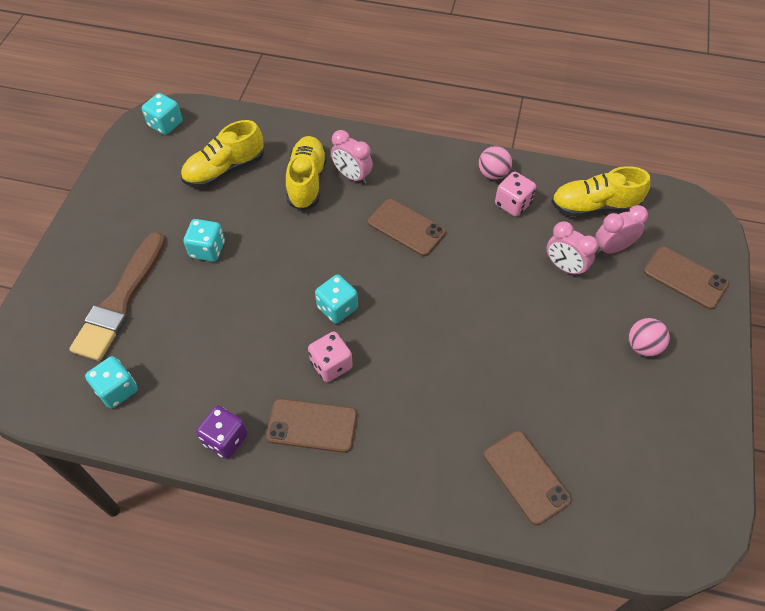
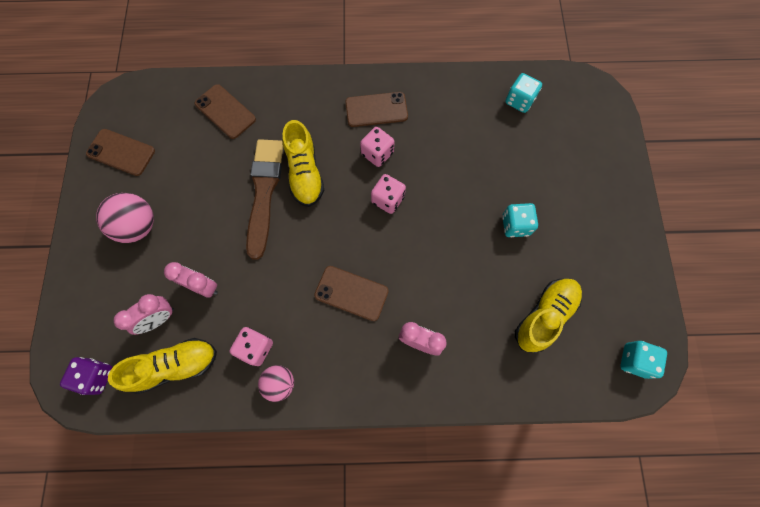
camera: 165 degrees right, 15 degrees up
(120, 300) = (558, 164): brown brush -> brown brush (264, 192)
(225, 439) = (430, 88): purple dice -> purple dice (96, 376)
(307, 181) = (460, 323): yellow shoe -> yellow shoe (305, 173)
(337, 308) = (388, 199): turquoise dice -> pink dice
(643, 346) = (138, 226): pink ball -> pink ball, size x1.55
(685, 278) = (94, 302): brown phone -> brown phone (121, 152)

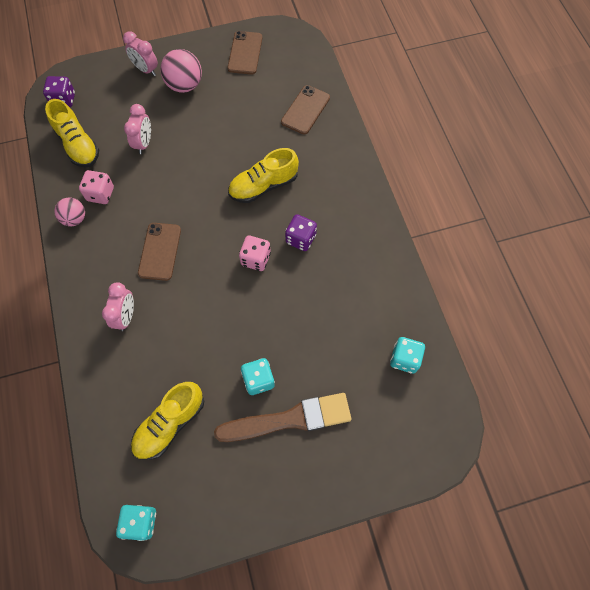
camera: 75 degrees right, 5 degrees down
(159, 319) = (112, 123): pink clock -> pink clock (146, 70)
(264, 192) = (237, 161): brown brush -> brown brush (289, 419)
(376, 110) = (347, 227): brown phone -> none
(377, 153) = (300, 239): pink dice -> purple dice
(544, 316) = (170, 424): yellow shoe -> yellow shoe turned 105 degrees clockwise

